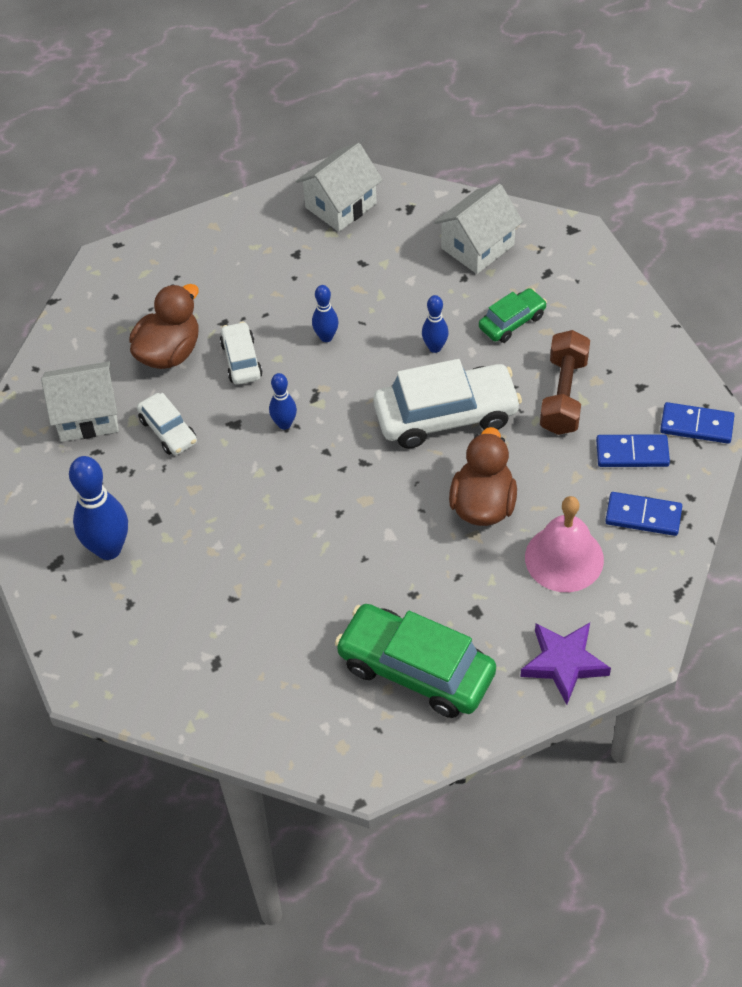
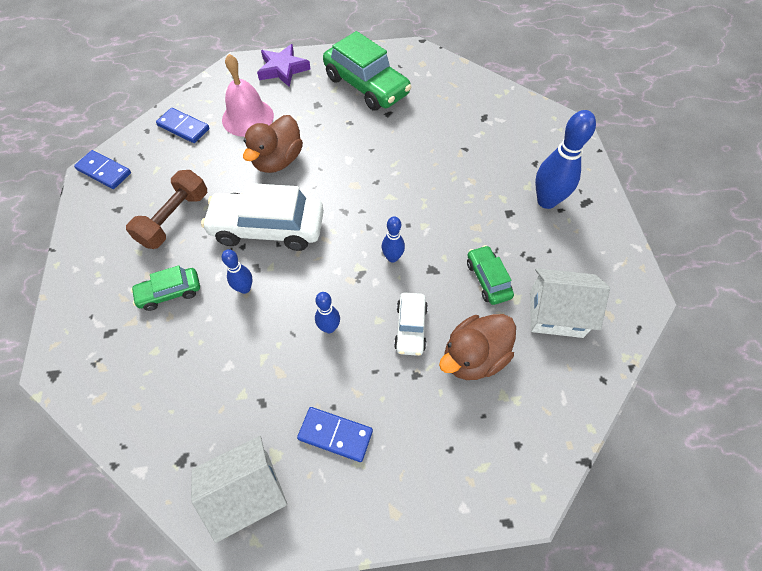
camera: 165 degrees left, 5 degrees up
(168, 431) = (487, 279): white car -> green car
(477, 246) = (147, 384): white house -> none
(632, 453) = (160, 165): blue domino -> blue domino (335, 434)

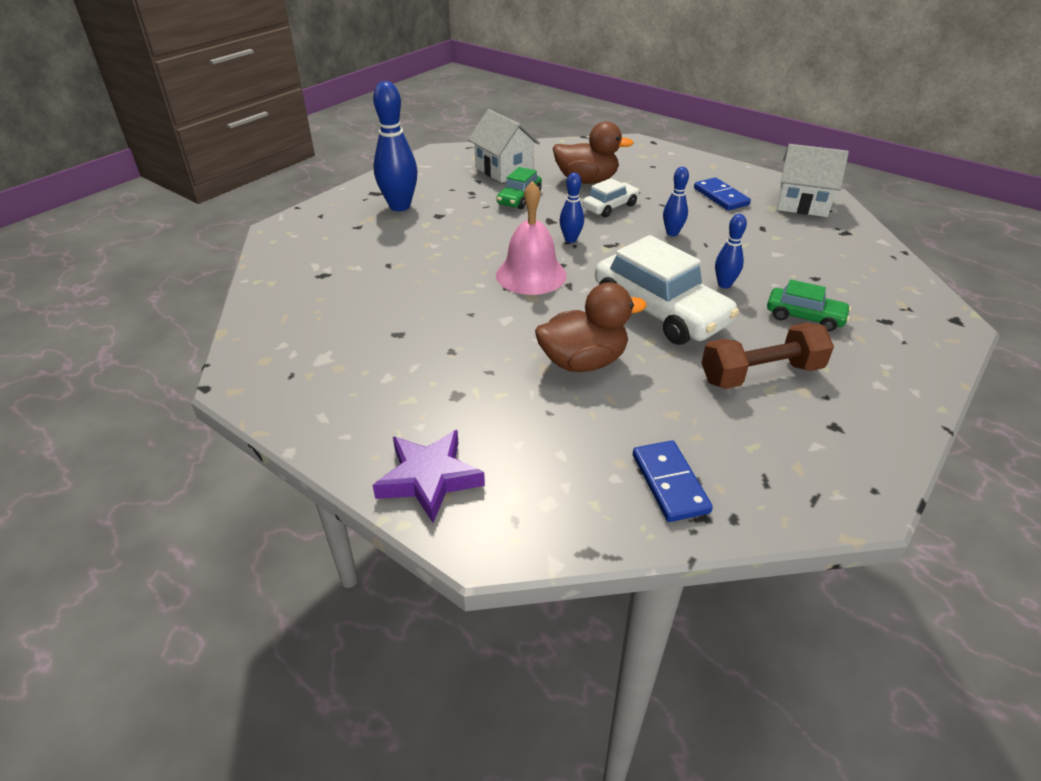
camera: 135 degrees left, 20 degrees down
(104, 171) = (837, 490): blue domino -> none
(247, 117) = (563, 436): pink bell -> pink bell (531, 275)
(366, 85) = (367, 377): green car -> none

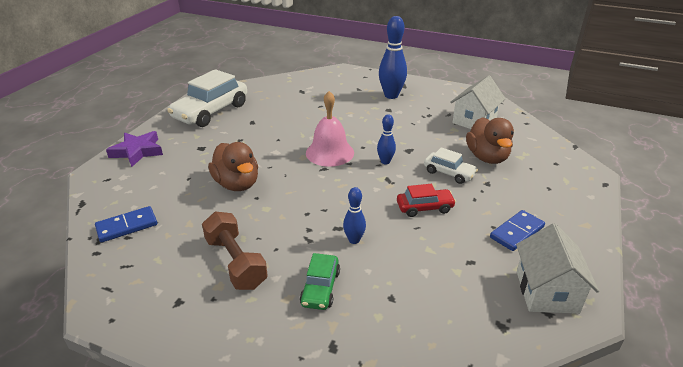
camera: 75 degrees right, 5 degrees down
(519, 199) = (433, 133): green car -> none
(660, 311) = (303, 210): white car -> white car (211, 112)
(672, 233) = (424, 207): blue bowling pin -> red car

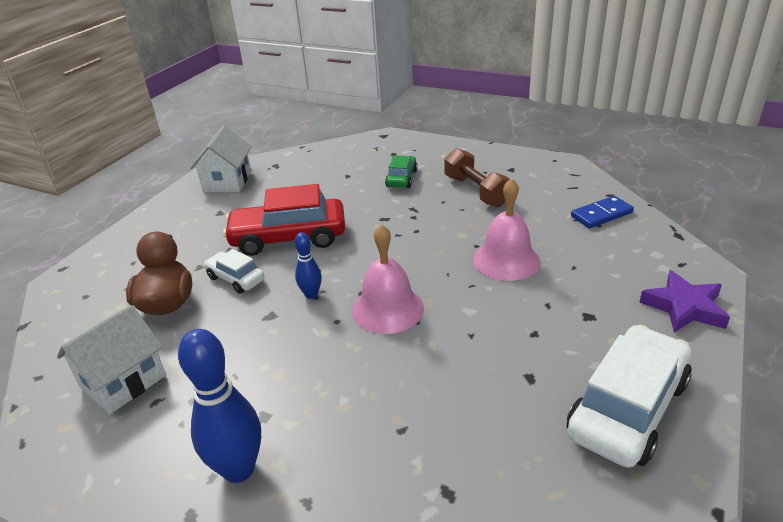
camera: 175 degrees left, 0 degrees up
(237, 184) = (506, 260): brown duck -> pink bell
(354, 240) = (370, 209): blue bowling pin -> none
(424, 207) = (288, 238): red car -> red car, size x1.91
(516, 232) = (212, 218): blue domino -> none

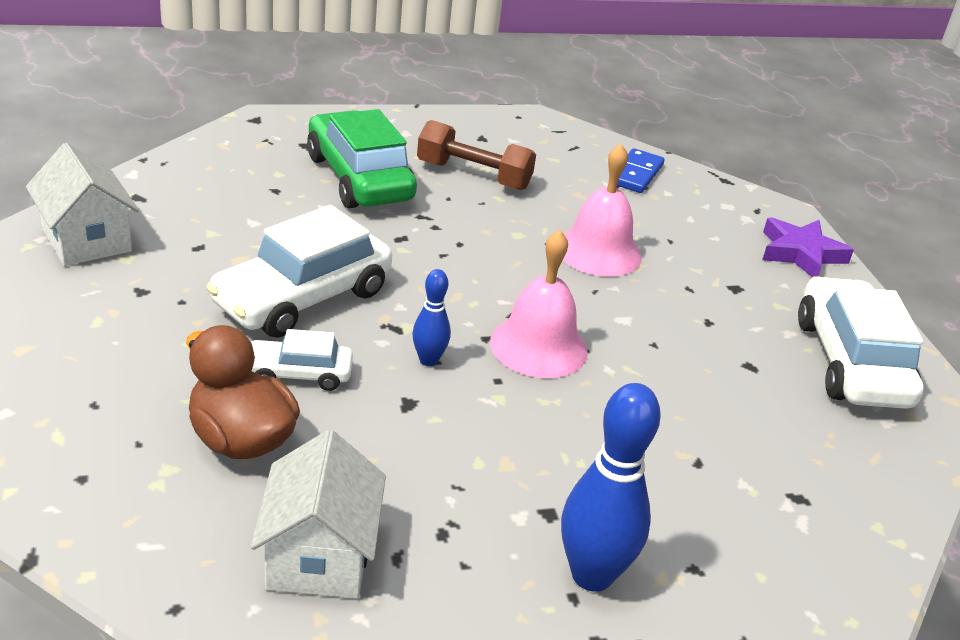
camera: 45 degrees left, 0 degrees up
(288, 238) = (302, 298): red car -> white car
(401, 178) = (359, 178): green car -> green car, size x1.91

